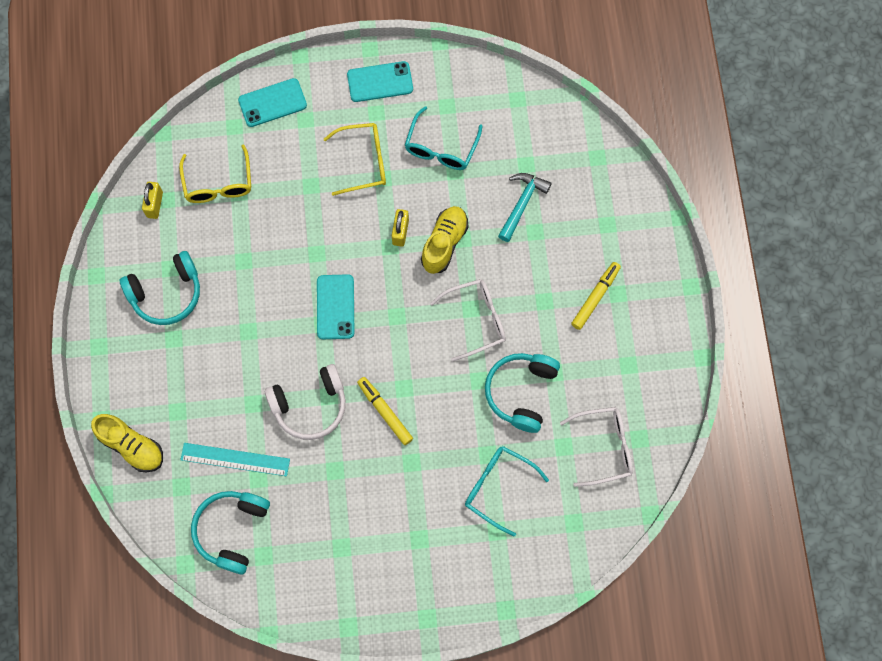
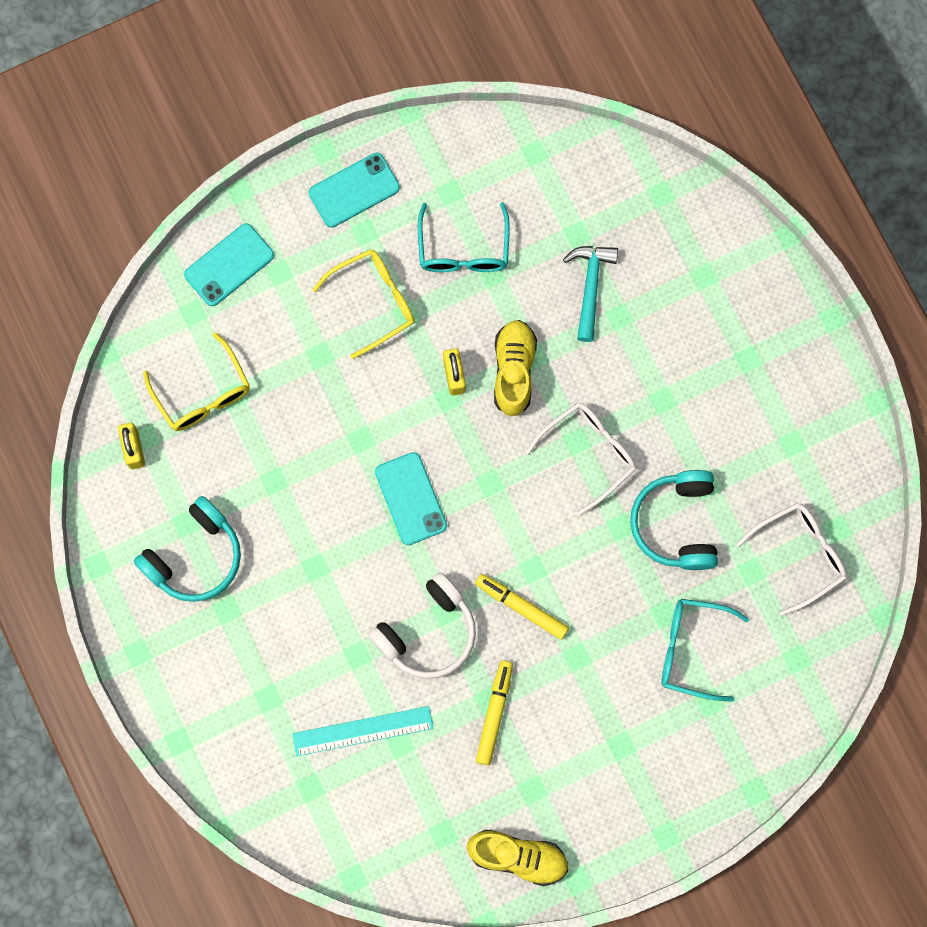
camera: 20 degrees left, 5 degrees up
(132, 446) = (230, 761): yellow shoe -> yellow shoe (518, 857)
(232, 530) = (393, 818): turquoise headphones -> none
(595, 297) = (722, 373): yellow marker -> yellow marker (494, 713)

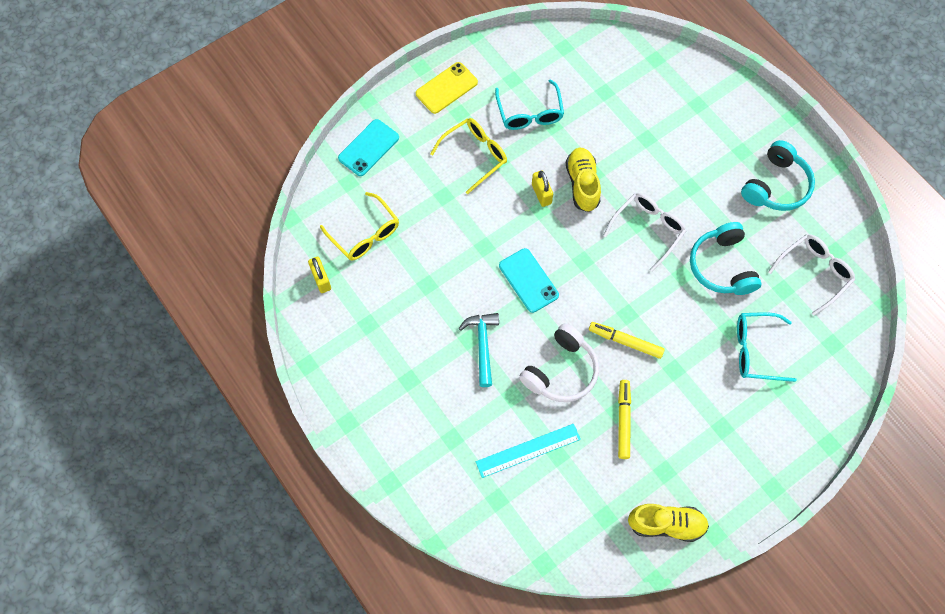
camera: 10 degrees left, 10 degrees down
(195, 556) = (379, 346): turquoise headphones -> turquoise headphones (776, 185)
(354, 190) = (446, 88): turquoise phone -> yellow phone
(590, 287) = (622, 123): turquoise hammer -> turquoise hammer (482, 345)

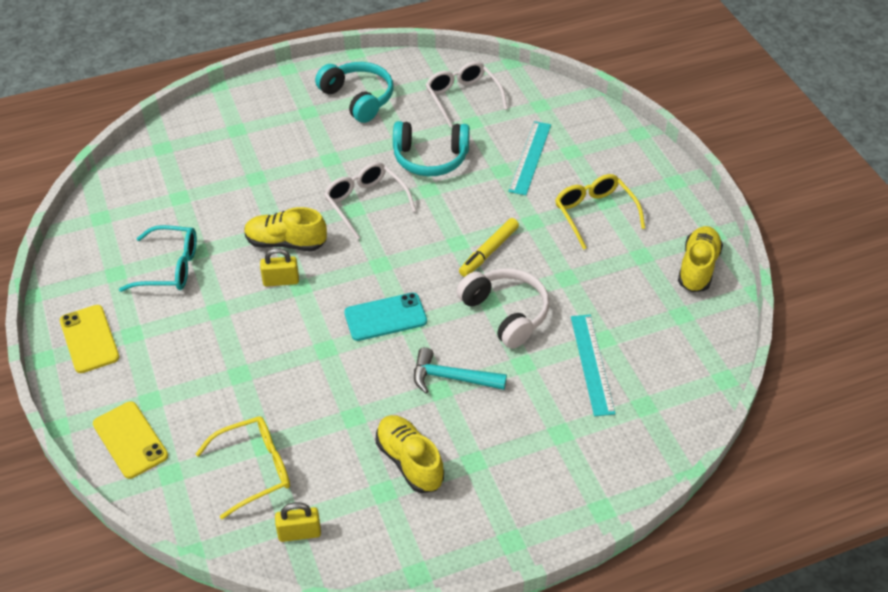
camera: 75 degrees left, 20 degrees down
(368, 148) = (130, 440): turquoise phone -> yellow phone
(397, 335) = (410, 461): none -> yellow shoe
(475, 155) = (199, 331): yellow glasses -> yellow glasses (594, 213)
(623, 420) = (578, 275): yellow marker -> none
(755, 350) = (530, 157): turquoise glasses -> turquoise ruler

